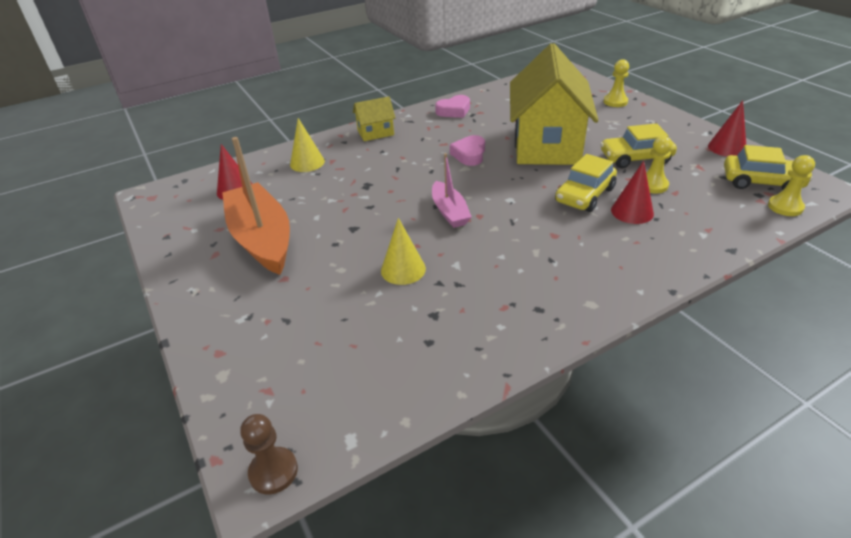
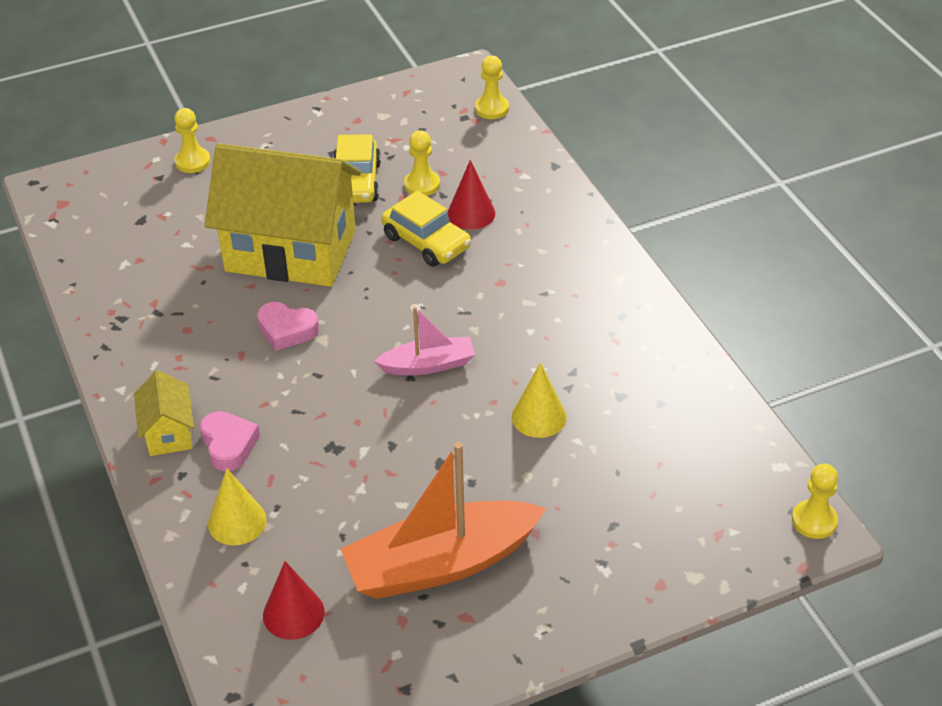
camera: 85 degrees left, 5 degrees up
(273, 471) = (814, 521): brown pawn -> yellow pawn
(454, 111) = (134, 332): pink heart -> pink heart (228, 445)
(727, 148) = (360, 107): red cone -> none
(761, 182) = (441, 107): yellow car -> none

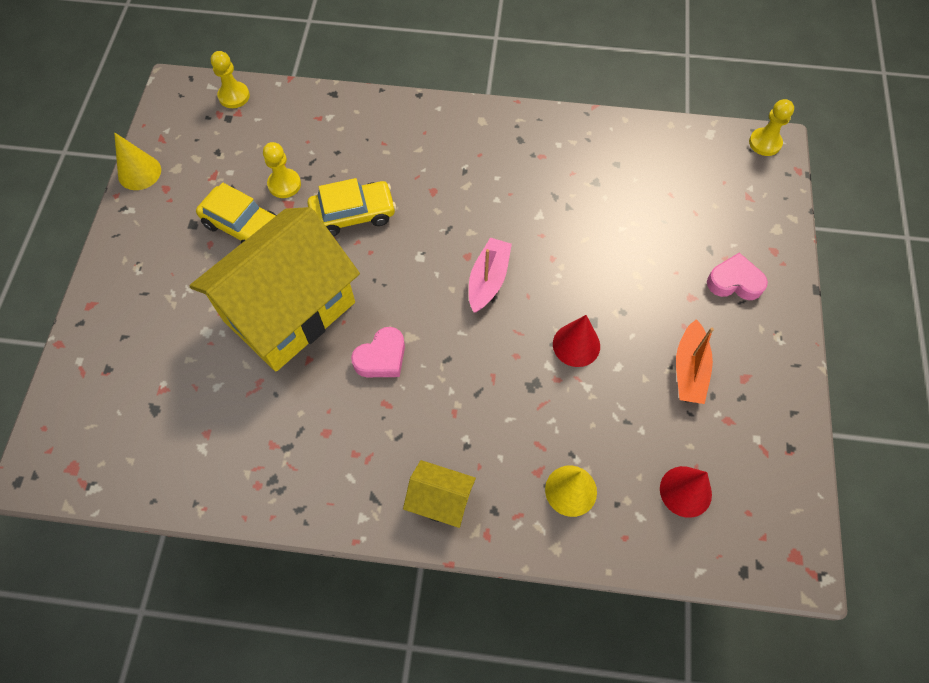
camera: 60 degrees left, 20 degrees up
(193, 162) = (110, 333): yellow pawn -> none
(228, 445) = (483, 459): pink heart -> pink heart (734, 282)
(441, 564) = (689, 369): orange boat -> orange boat, size x0.54
(471, 213) = (344, 170): red cone -> red cone (576, 345)
(539, 417) = (585, 239): yellow cone -> yellow cone (139, 172)

